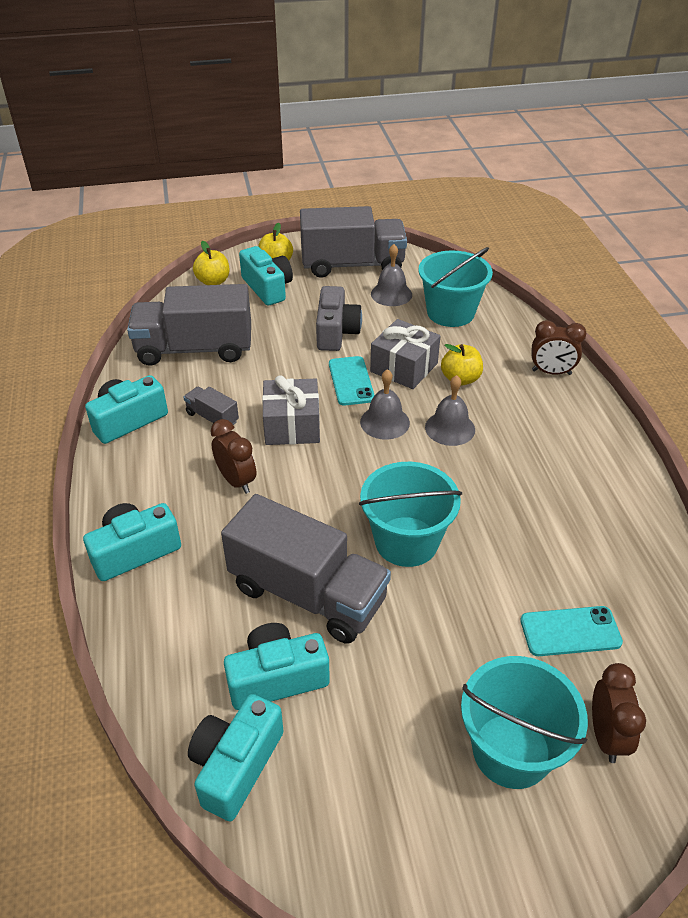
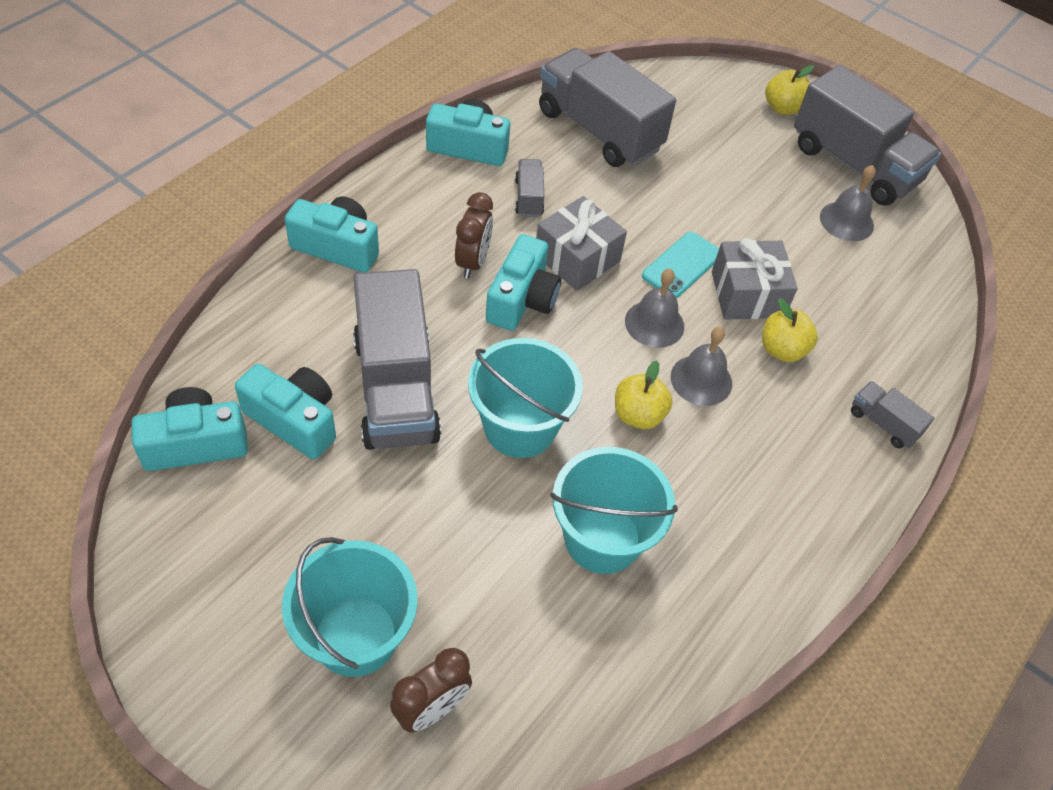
camera: 45 degrees right, 10 degrees up
(213, 281) = (702, 83): yellow apple -> yellow apple (638, 415)
(267, 288) = (740, 125): turquoise camera -> turquoise camera (522, 299)
(336, 332) = (737, 213): grey camera -> none
(450, 313) = (876, 285): turquoise bucket -> turquoise bucket (602, 538)
(551, 372) = (883, 423): brown clock -> grey truck
(570, 631) = (530, 619): turquoise phone -> none

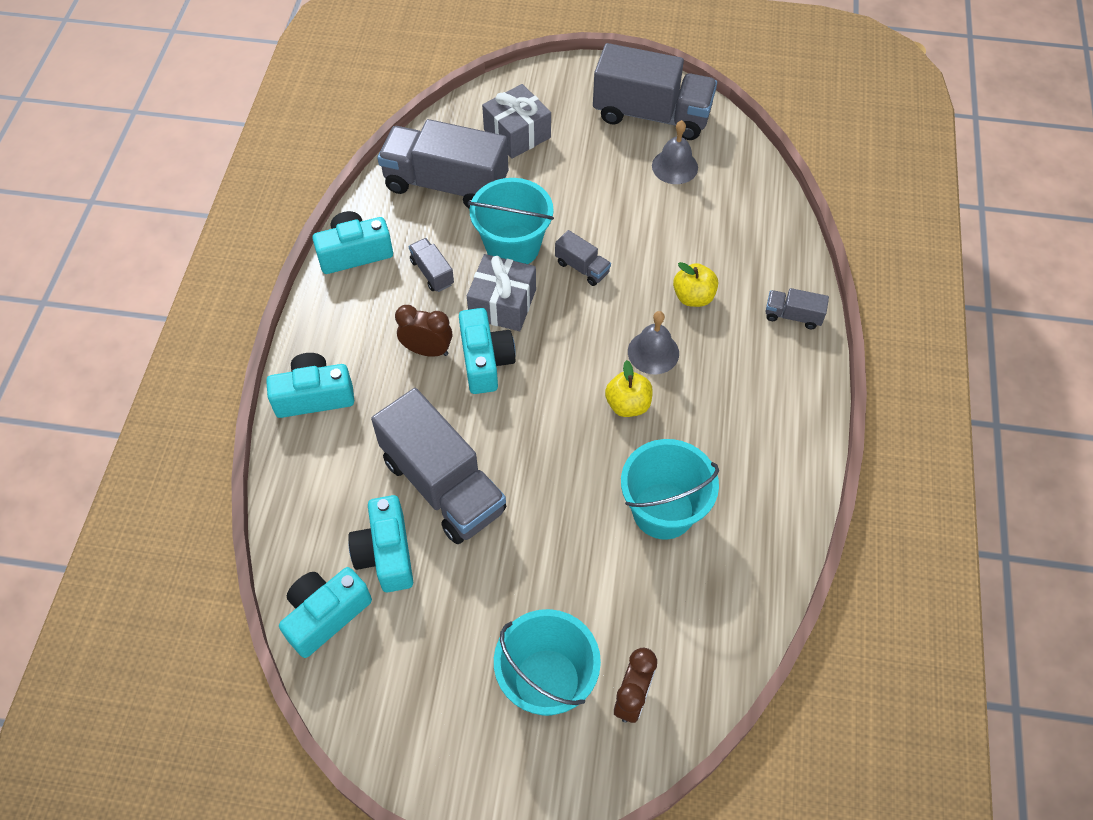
camera: 25 degrees left, 5 degrees up
(294, 420) = (386, 553): turquoise camera -> turquoise camera turned 105 degrees counterclockwise
(473, 262) = (427, 350): brown clock -> brown clock turned 60 degrees counterclockwise
(520, 427) = (552, 462): turquoise bucket -> turquoise bucket (513, 246)
(654, 323) = (593, 326): grey bell -> none
(682, 265) = (582, 267): turquoise phone -> grey truck
(747, 294) = (643, 266): grey gift -> grey gift (517, 133)
(783, 108) = (571, 92): yellow apple -> none

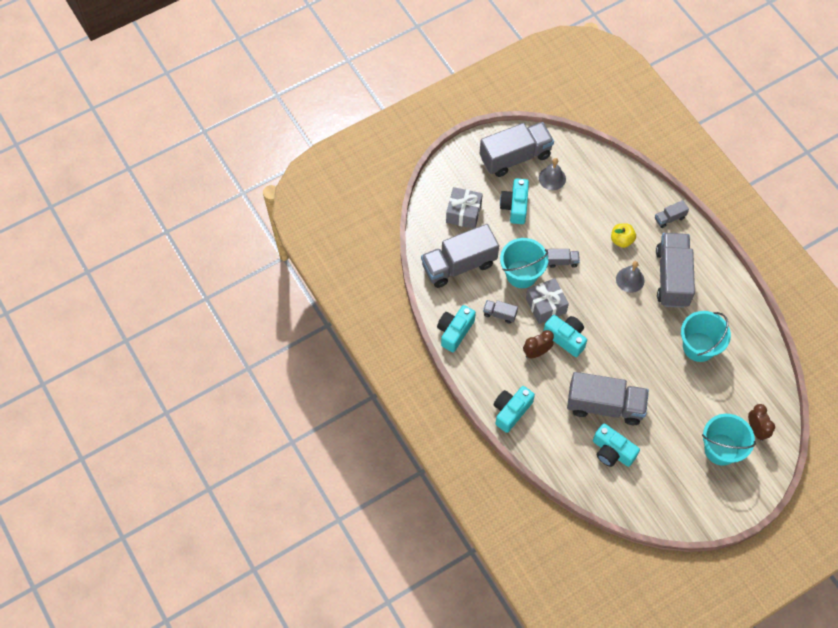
camera: 40 degrees left, 5 degrees up
(326, 615) = (615, 494): turquoise camera -> turquoise camera (515, 206)
(628, 404) = (642, 312): yellow apple -> none
(718, 392) = (672, 277): none -> grey truck

